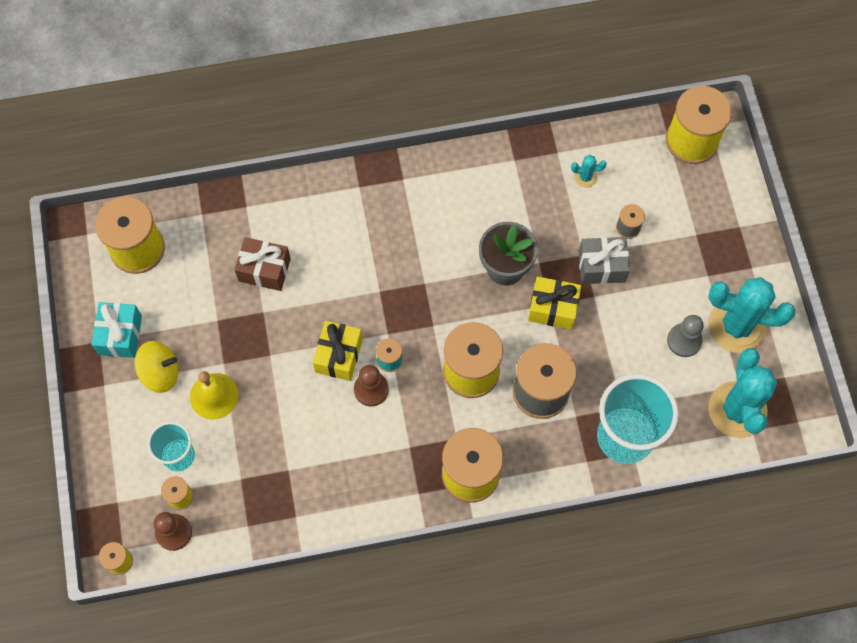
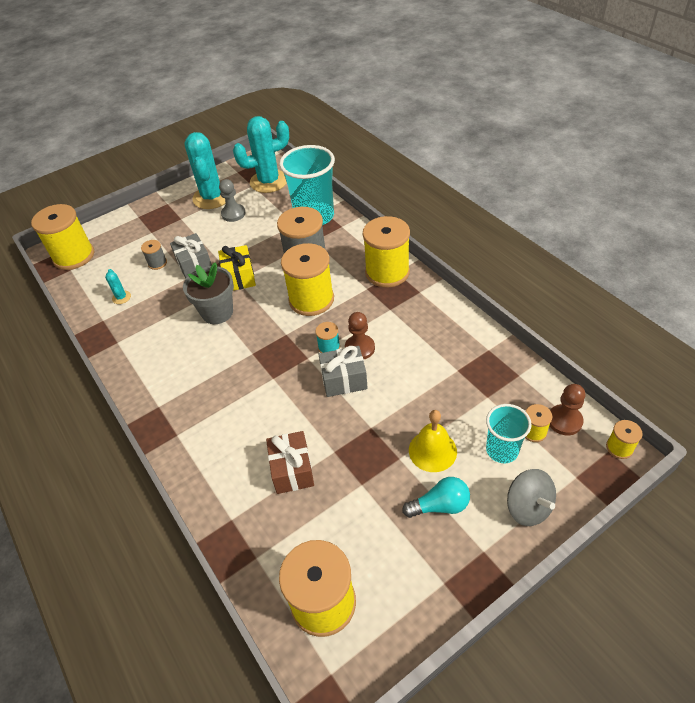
camera: 110 degrees left, 20 degrees down
(116, 443) = (528, 507): none -> grey spinning top
(120, 335) = (425, 565): turquoise gift -> none
(160, 373) = (440, 505): yellow spinning top -> turquoise light bulb
(338, 356) = (344, 380): yellow gift -> grey gift

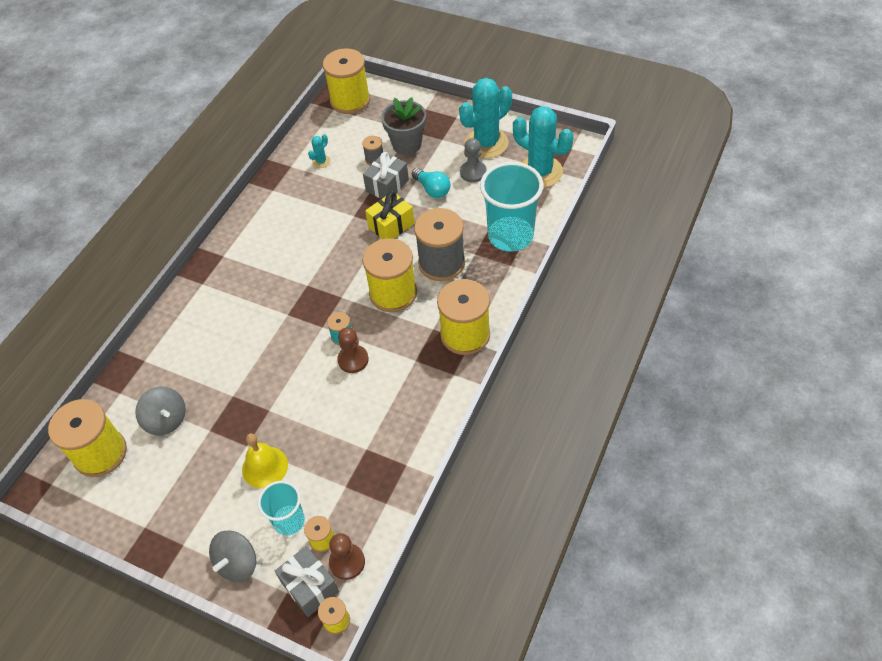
camera: 60 degrees right, 5 degrees up
(217, 312) = (340, 235): grey flower pot -> grey flower pot (407, 144)
(292, 470) = (202, 376): brown gift -> none
(323, 520) = (166, 420): none -> grey spinning top
(344, 380) = (310, 366): grey gift -> grey gift (310, 587)
(440, 505) = (212, 495): turquoise light bulb -> turquoise light bulb (432, 189)

